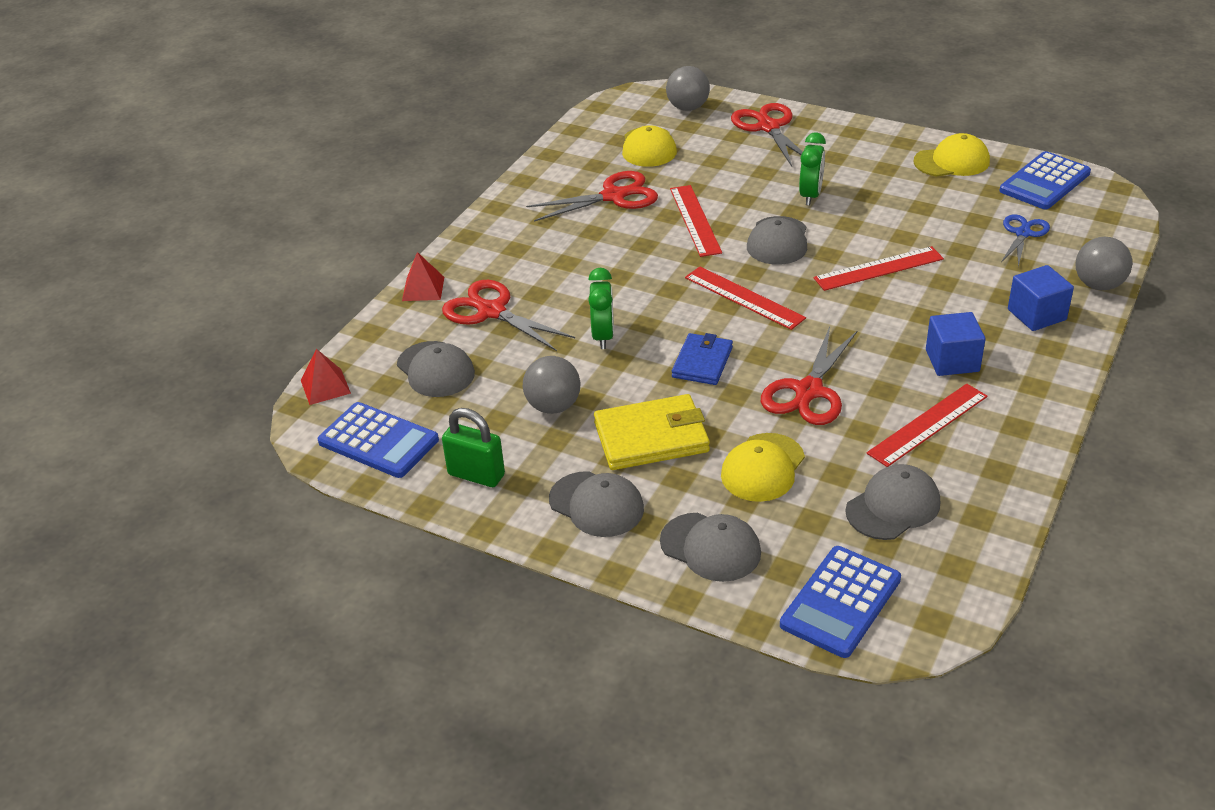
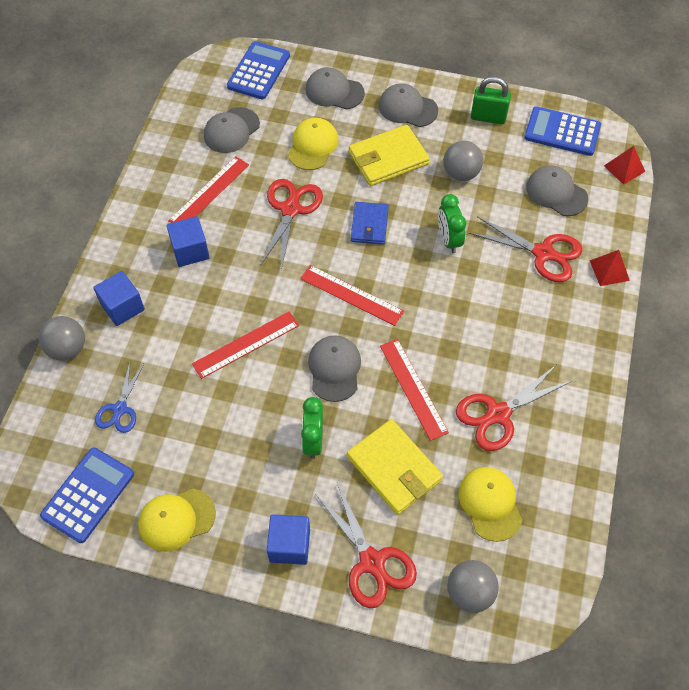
camera: 165 degrees right, 20 degrees up
(732, 173) = (394, 468): none -> yellow wallet
(842, 140) = (289, 545): none -> blue cube

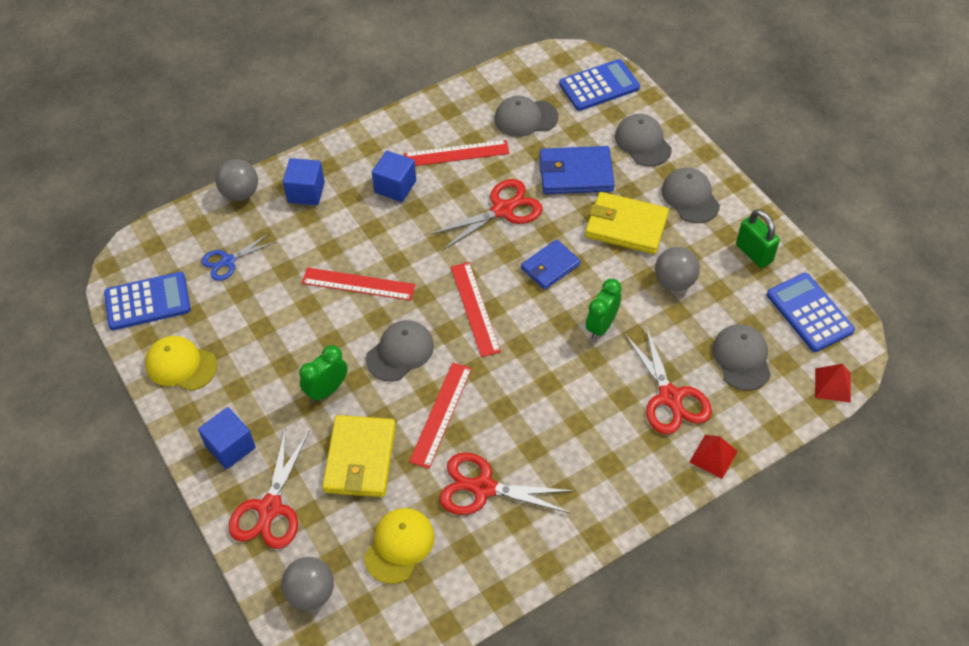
camera: 45 degrees right, 5 degrees down
(313, 146) = (575, 173): yellow cap -> blue wallet

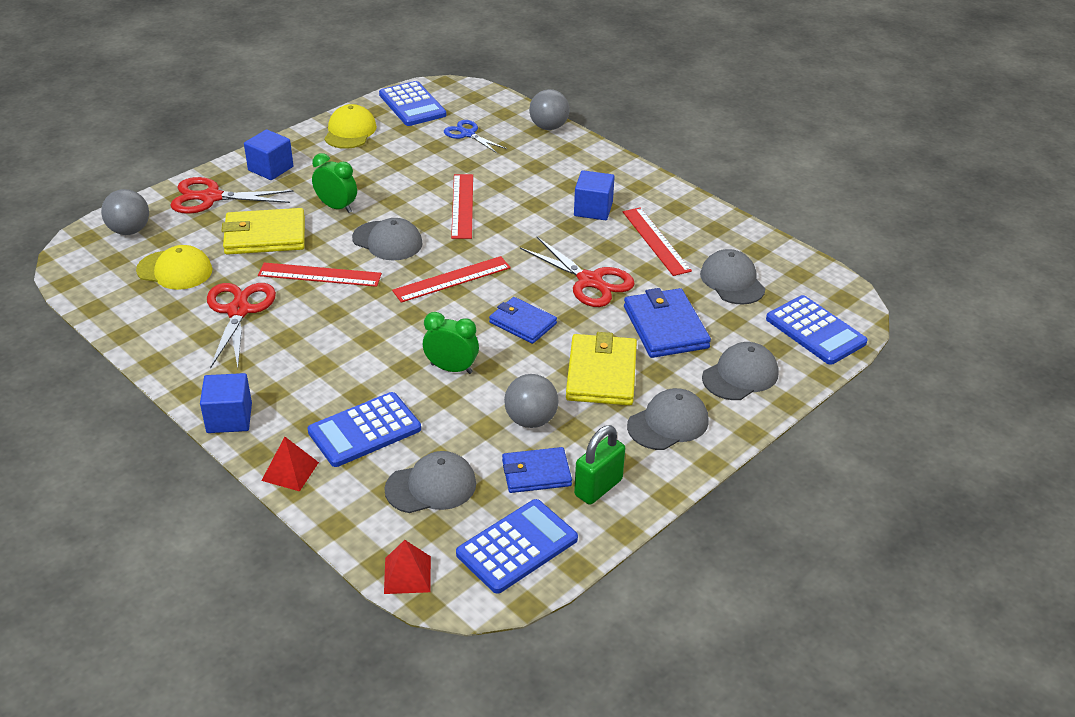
camera: 75 degrees right, 15 degrees down
(306, 192) = (564, 160): blue cube -> blue cube (229, 418)
(670, 397) = (364, 430): red scissors -> blue calculator
(734, 288) = (536, 473): none -> blue wallet

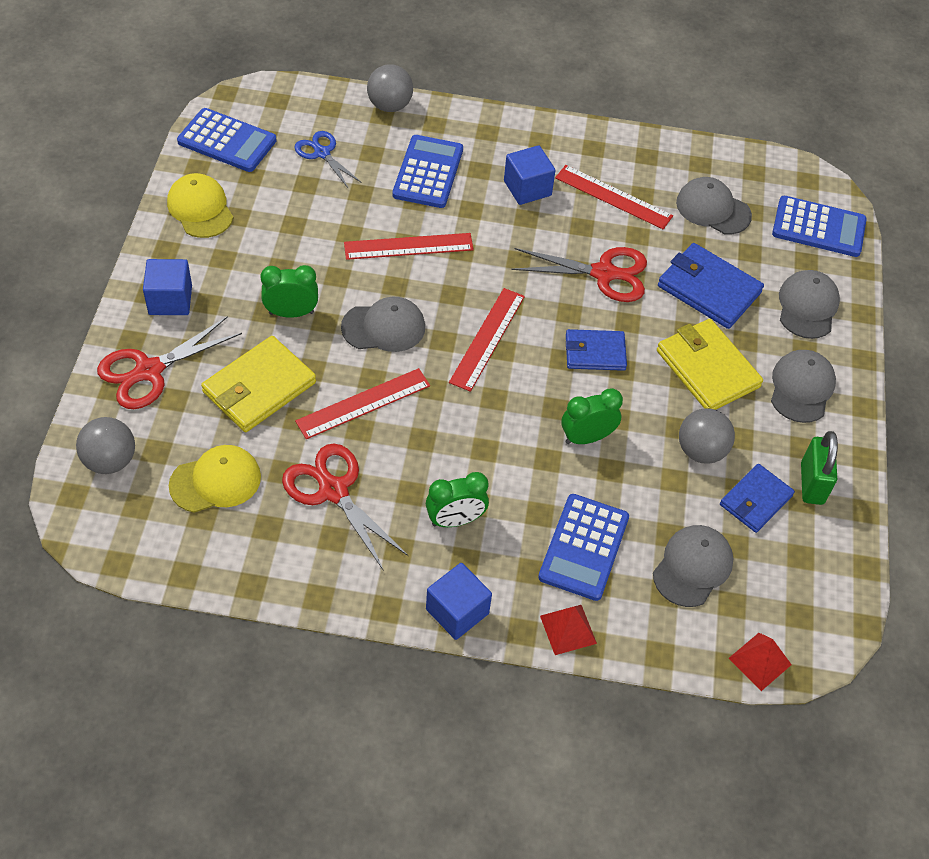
camera: 40 degrees left, 15 degrees up
(296, 367) = (455, 520): none -> green clock
(462, 206) = (408, 246): red ruler -> red ruler turned 60 degrees counterclockwise
(467, 134) = (322, 153): blue scissors -> blue scissors turned 45 degrees clockwise
(517, 547) = (810, 579): blue calculator -> blue calculator (428, 172)

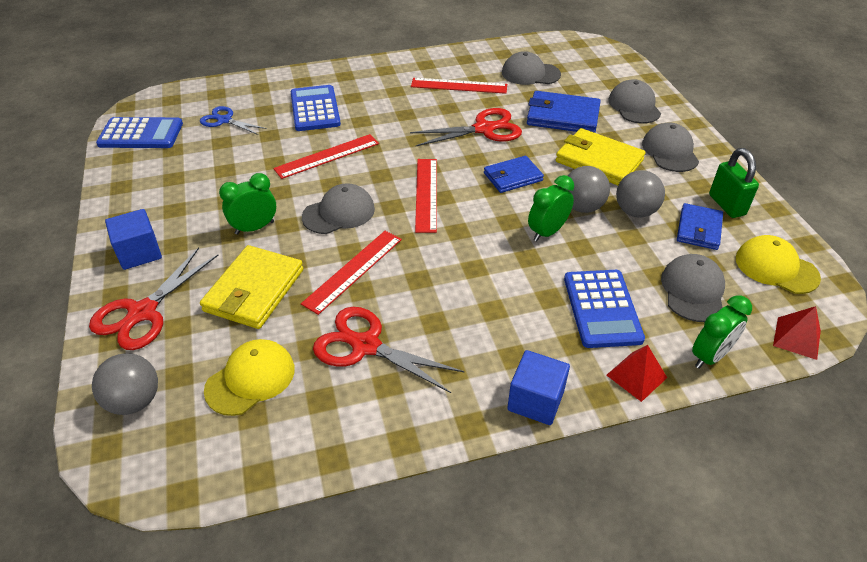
camera: 20 degrees left, 10 degrees down
(200, 208) = (138, 182): yellow cap -> yellow cap (776, 268)
(390, 105) = (262, 80): grey ball -> grey ball (582, 207)
(455, 520) = (485, 328): green clock -> green clock (710, 356)
(527, 188) = (395, 98): blue cube -> none
(818, 227) = (605, 64): blue calculator -> none

